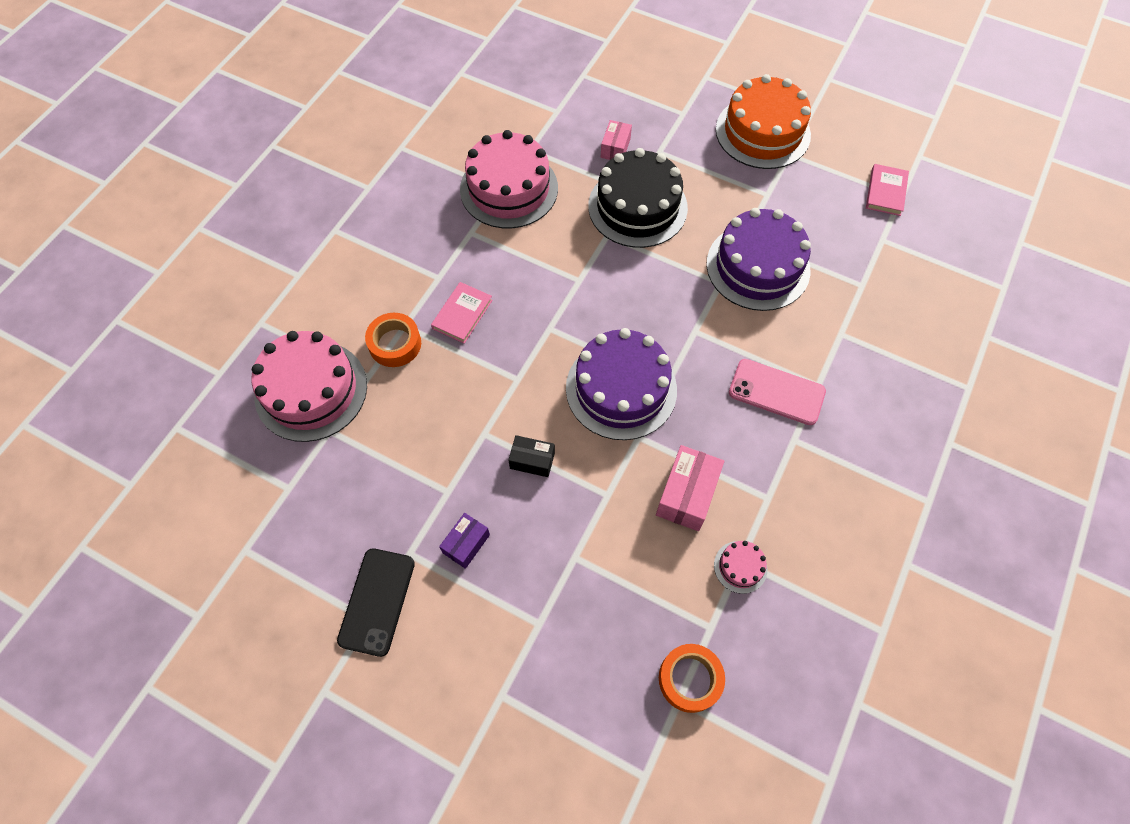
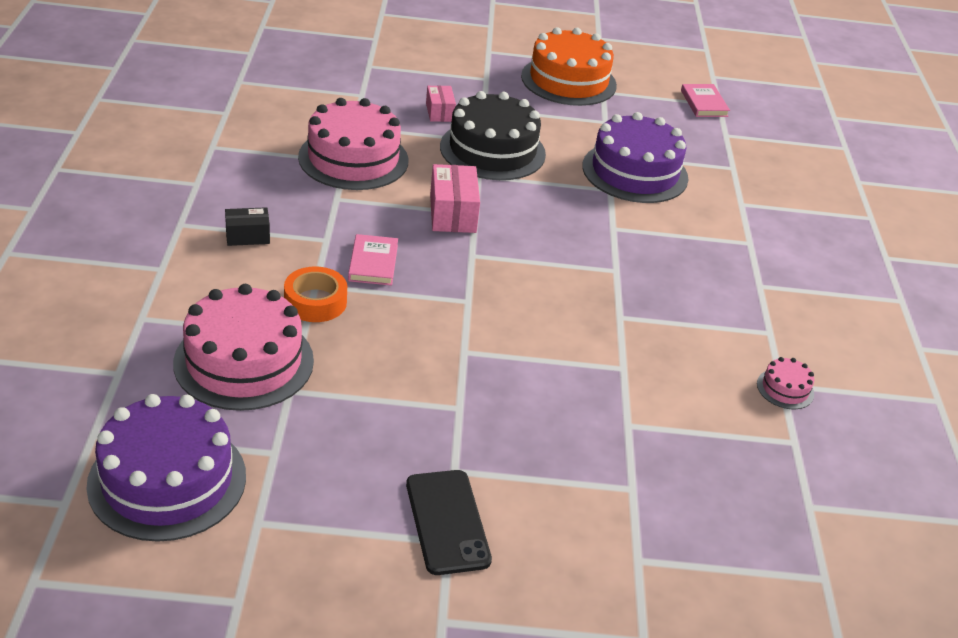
camera: 30 degrees left, 25 degrees down
(466, 544) = (510, 445): purple box -> none
(532, 460) = (529, 360): black box -> black box (247, 236)
(621, 389) = (576, 285): purple cake -> purple cake (167, 480)
(687, 494) = (697, 348): pink box -> pink box (453, 213)
(690, 679) = (806, 487): orange tape -> none
(776, 392) = (718, 255): pink phone -> none

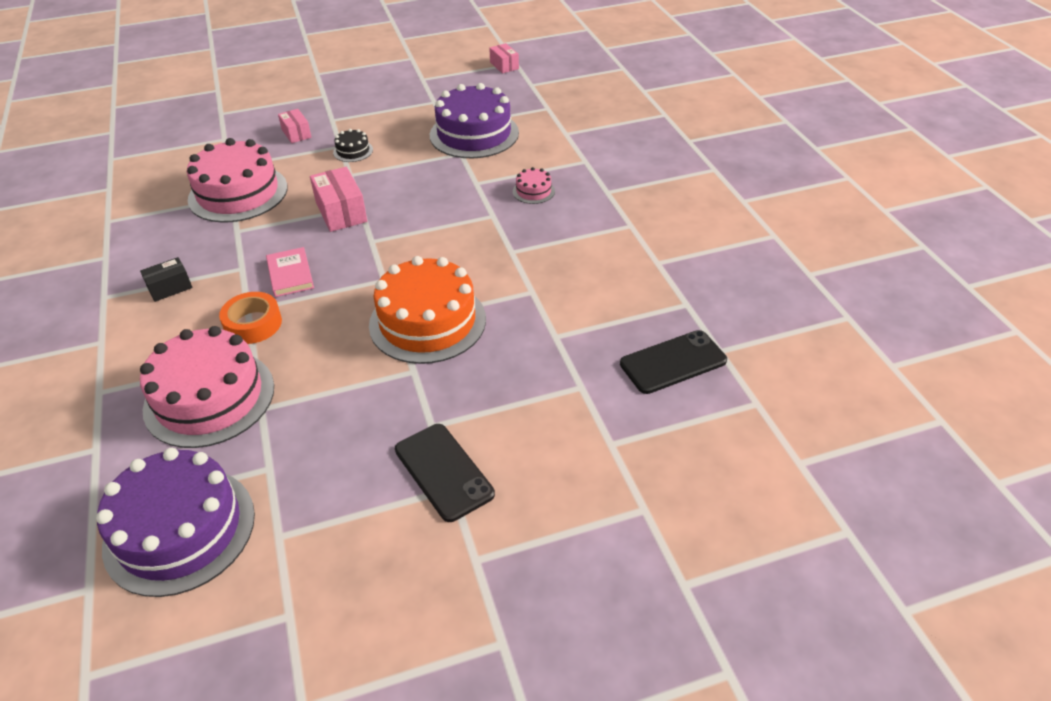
camera: 15 degrees left, 5 degrees up
(492, 150) = (353, 151): black cake -> black cake, size x0.43
(568, 81) = (391, 78): orange cake -> orange cake (427, 321)
(704, 103) = (504, 65): pink book -> pink box
(748, 499) = (673, 362): none -> black phone
(785, 389) = (661, 265): pink cake -> pink cake (533, 191)

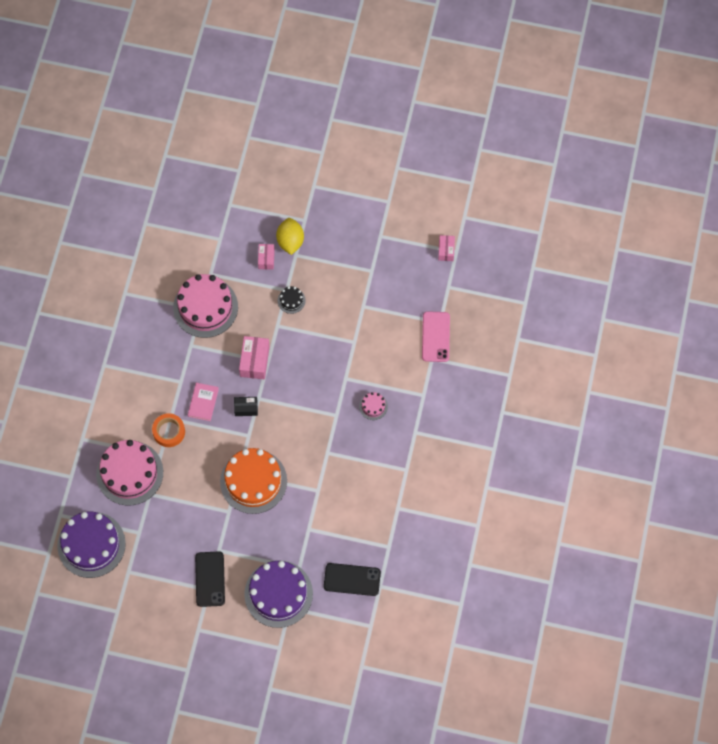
camera: 30 degrees right, 25 degrees up
(170, 287) = (138, 377): black box -> black box (246, 408)
(317, 113) = (290, 241): none -> yellow lemon
(474, 134) = (375, 325): purple cake -> purple cake (278, 594)
(553, 118) = (435, 337): none -> pink phone

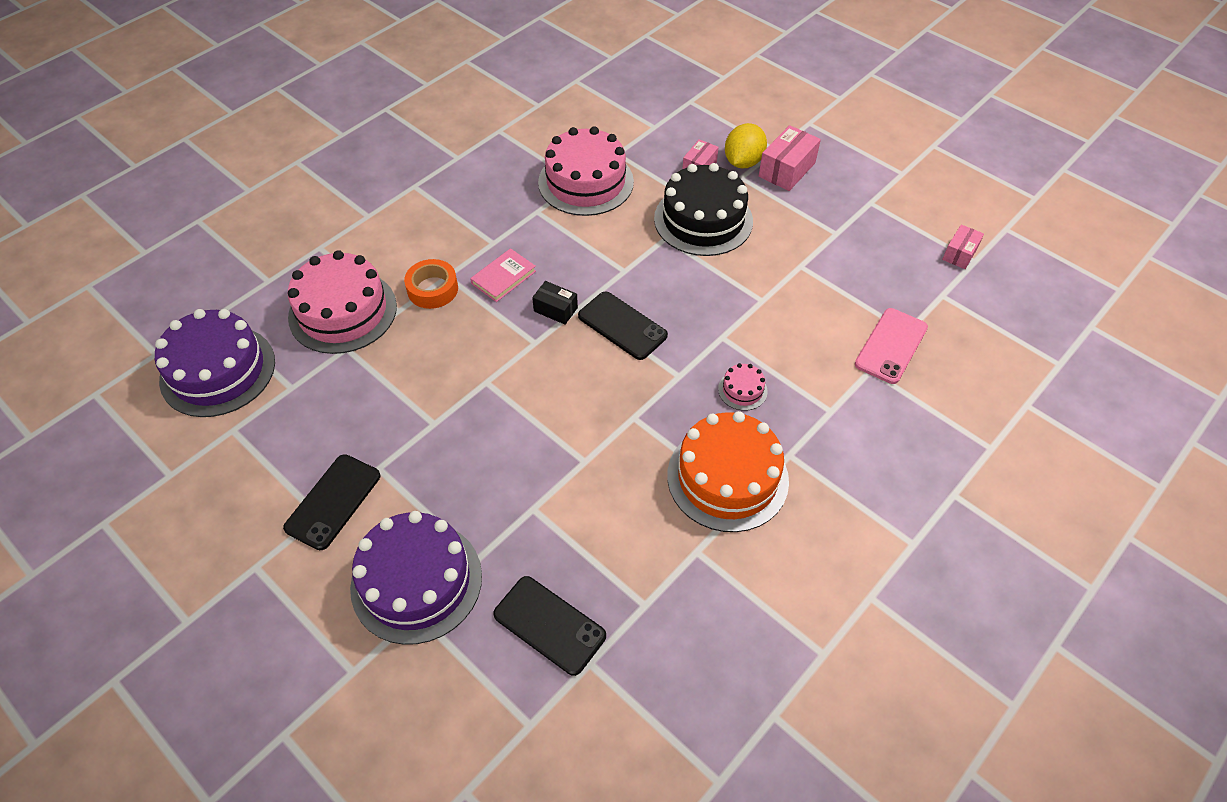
camera: 30 degrees right, 15 degrees down
(253, 481) = (499, 402): orange cake -> orange cake (727, 477)
(255, 361) = (607, 263): pink box -> pink box (787, 170)
(288, 399) = (622, 326): none -> black phone
(291, 300) = (703, 220): black cake -> black cake, size x2.31

